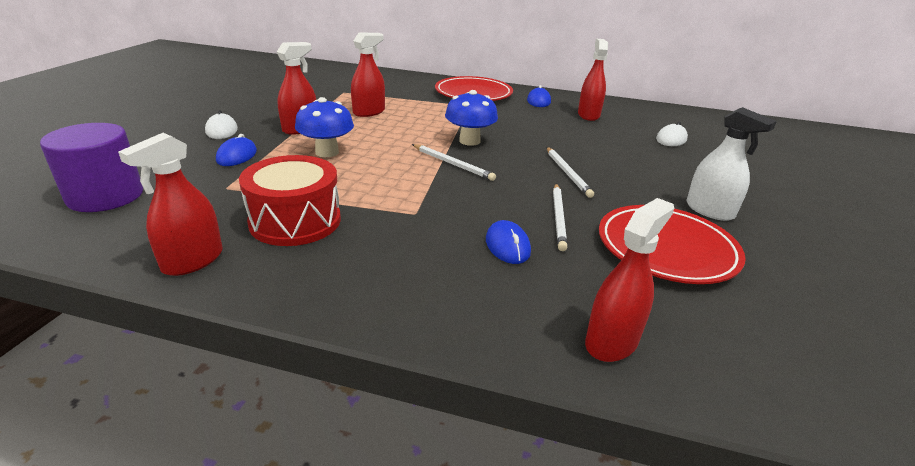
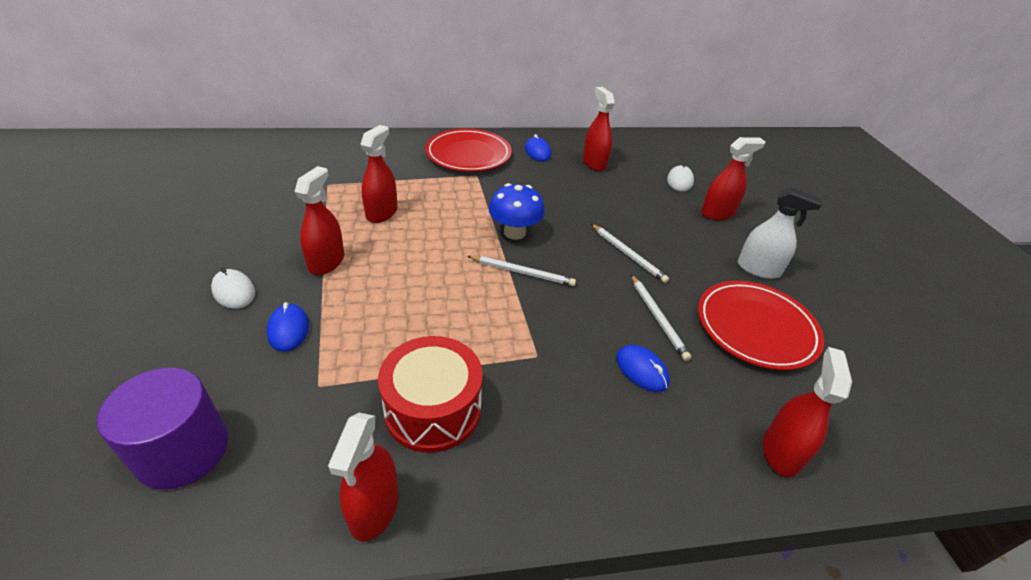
camera: 25 degrees left, 10 degrees up
(327, 152) = (385, 292): blue mushroom -> none
(695, 166) = (717, 213): none -> red spray bottle

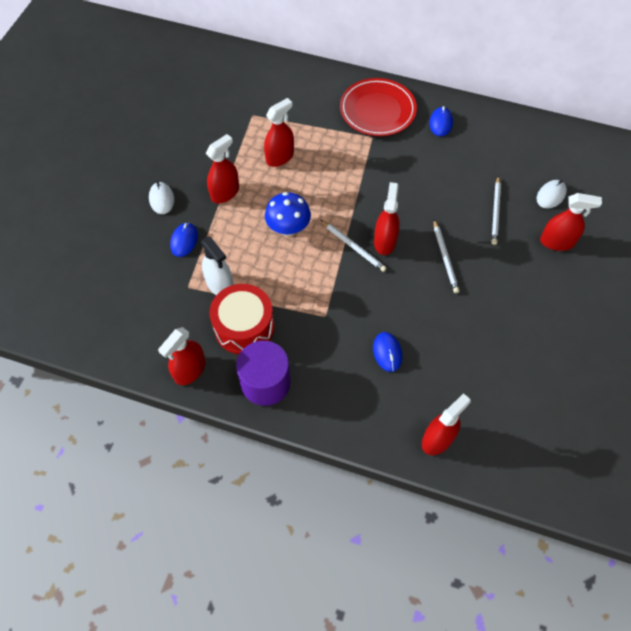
camera: 30 degrees right, 20 degrees up
(183, 451) = (110, 300): purple cylinder -> purple cylinder (265, 382)
(514, 232) = (369, 207): blue mushroom -> blue mushroom (288, 228)
(594, 163) = (484, 151): red spray bottle -> red spray bottle (385, 241)
(658, 318) = (427, 319): white pencil -> white pencil (495, 212)
(756, 328) = (496, 354): red plate -> none
(758, 269) = (544, 308): white spray bottle -> white spray bottle (220, 285)

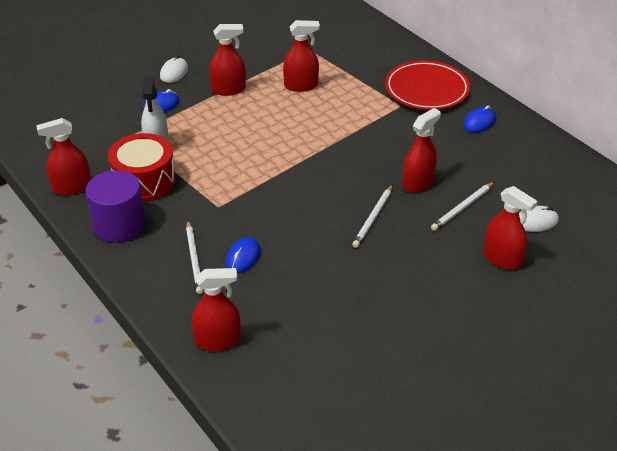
camera: 35 degrees right, 20 degrees down
(288, 228) = (254, 134): blue mushroom -> none
(353, 247) = (297, 172): white pencil -> white pencil (194, 259)
(385, 241) = (329, 181): red spray bottle -> red spray bottle (418, 183)

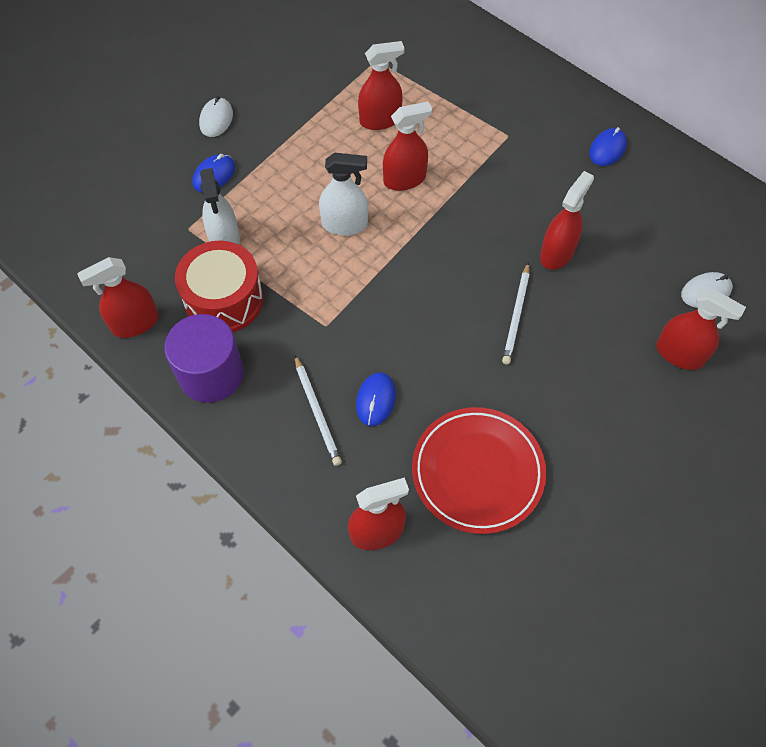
camera: 10 degrees left, 20 degrees up
(228, 89) = (292, 138): red spray bottle -> red spray bottle (404, 179)
(253, 146) = (345, 224): none -> white spray bottle
(426, 89) = (533, 106): red plate -> red plate (477, 472)
(462, 208) = (617, 284): white pencil -> none

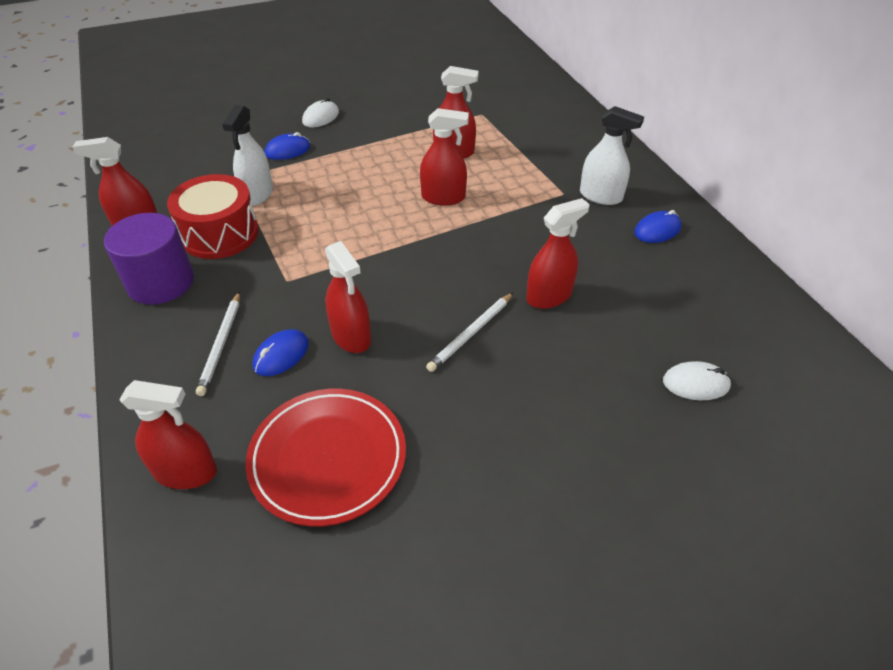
camera: 25 degrees right, 15 degrees down
(345, 224) = (365, 213): white spray bottle -> white spray bottle (601, 196)
(679, 354) = (629, 432): red spray bottle -> red spray bottle (351, 336)

